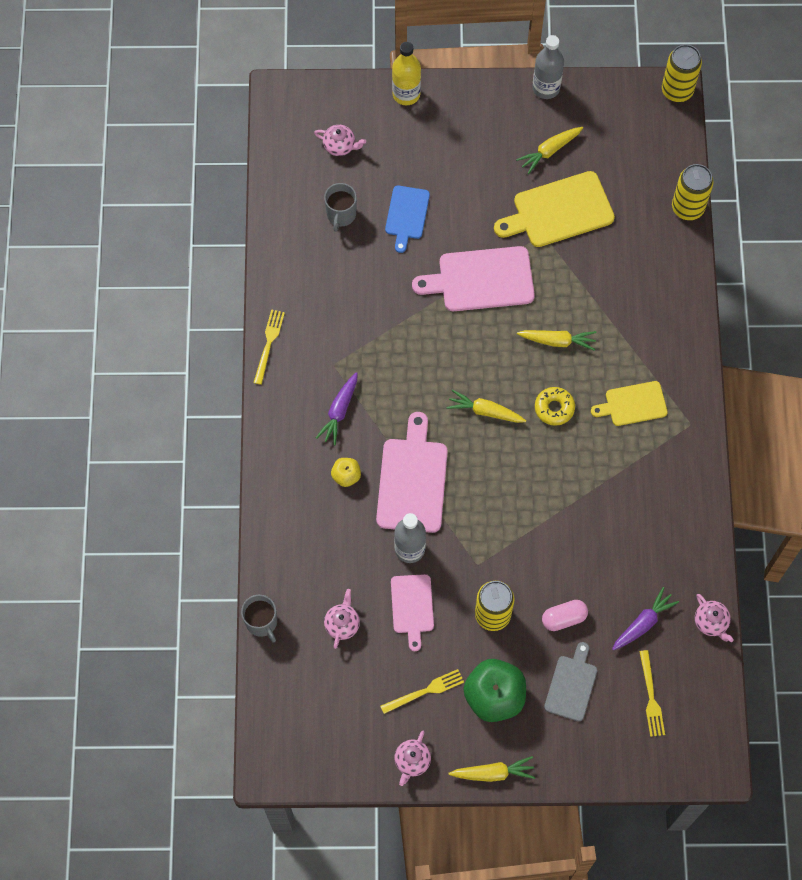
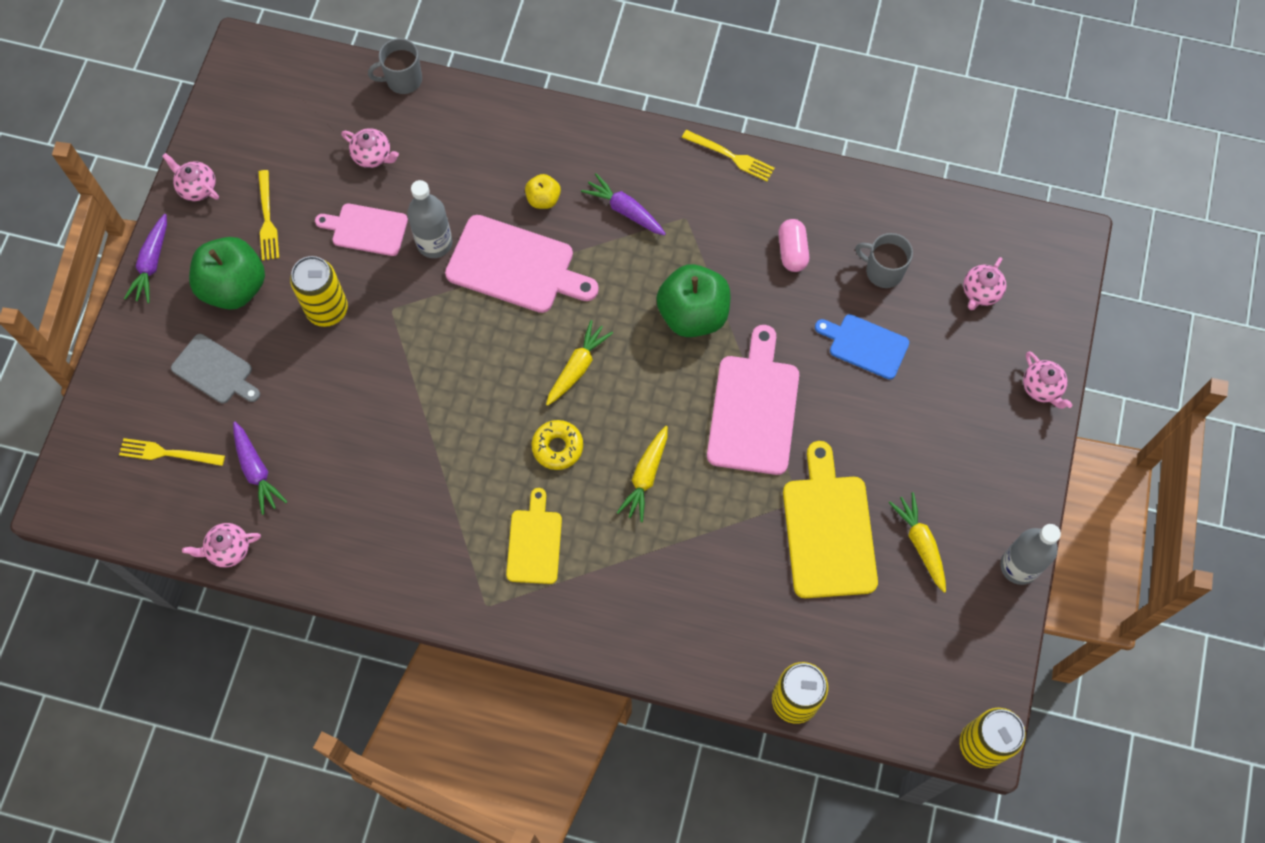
camera: 105 degrees right, 0 degrees up
(406, 94) = (1042, 388): yellow bottle -> pink teapot
(416, 339) = (693, 314): none -> green apple
(493, 773) = (151, 263): yellow carrot -> purple carrot
(564, 618) = (295, 384): pink capsule -> pink capsule (792, 251)

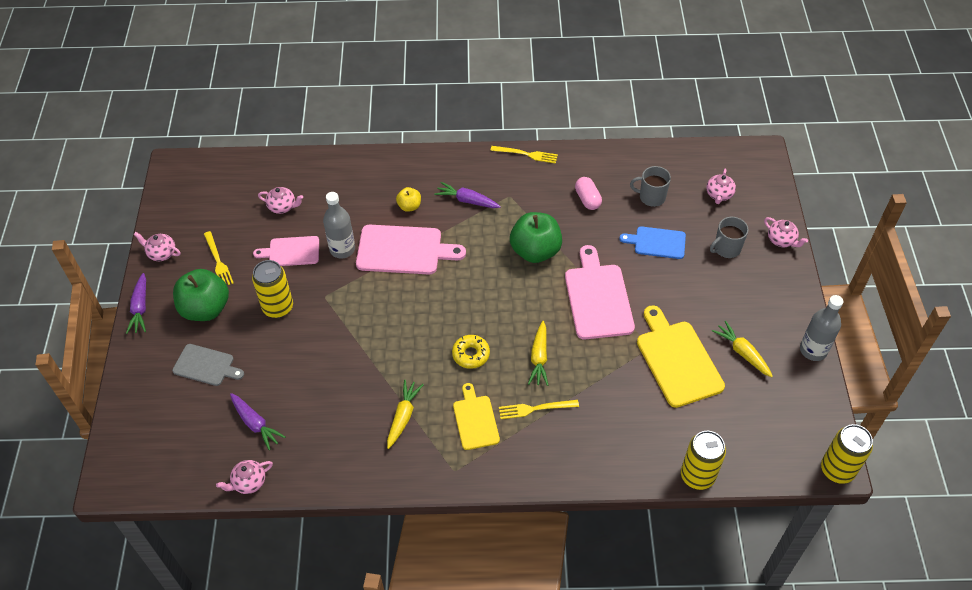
camera: 15 degrees left, 15 degrees down
(168, 453) = (184, 428): yellow fork -> yellow fork (535, 409)
(403, 80) = (290, 158): grey mug -> grey mug (726, 248)
(577, 367) = (467, 301): yellow carrot -> yellow carrot (403, 416)

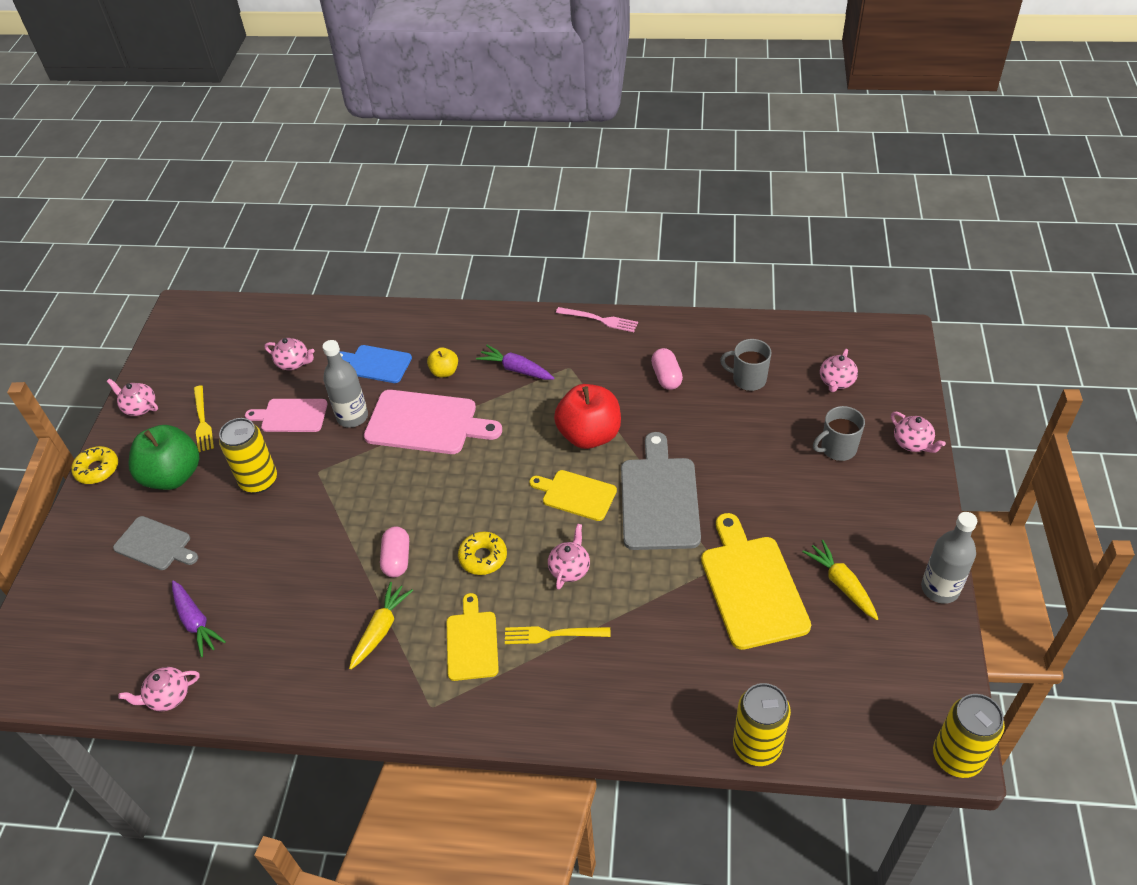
camera: 10 degrees right, 5 degrees down
(140, 308) = (97, 469): purple carrot -> yellow donut
(404, 361) = (397, 559): none -> pink capsule
(526, 154) = (599, 320): yellow fork -> pink fork
(533, 299) = (576, 494): none -> yellow cutting board
(535, 251) = (589, 435): green apple -> red apple
(539, 358) = (569, 569): yellow carrot -> pink teapot
(598, 298) = (659, 498): pink cutting board -> grey cutting board
(657, 242) = (747, 435): blue cutting board -> blue cutting board (376, 364)

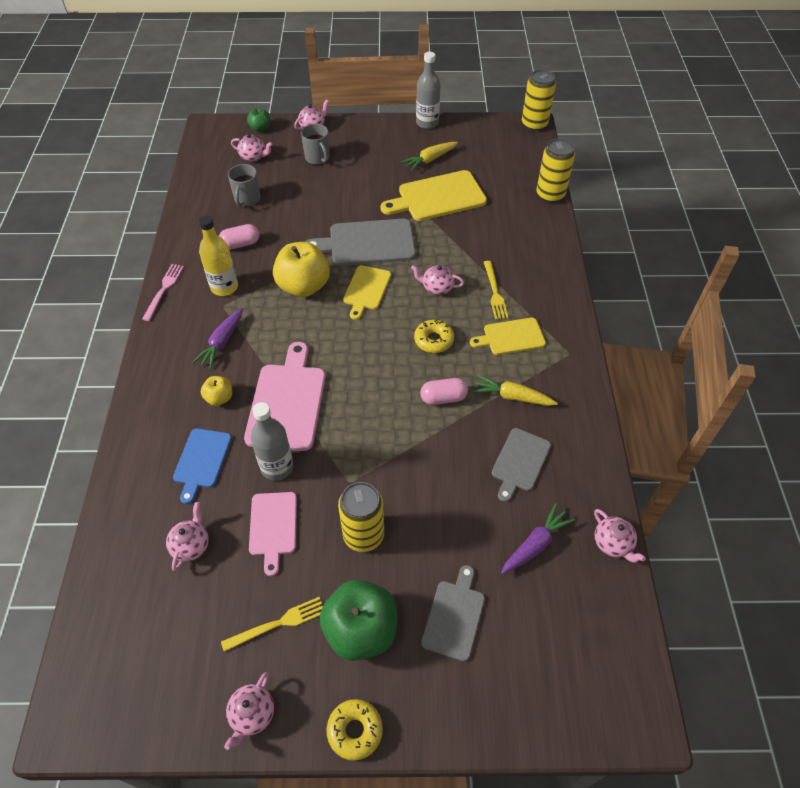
camera: 100 degrees left, 5 degrees up
(293, 623) = (520, 462): none -> grey cutting board
(589, 435) = (303, 286): red apple -> yellow apple
(597, 367) = (224, 287): none -> yellow bottle
(901, 386) = (260, 128): none -> green apple

